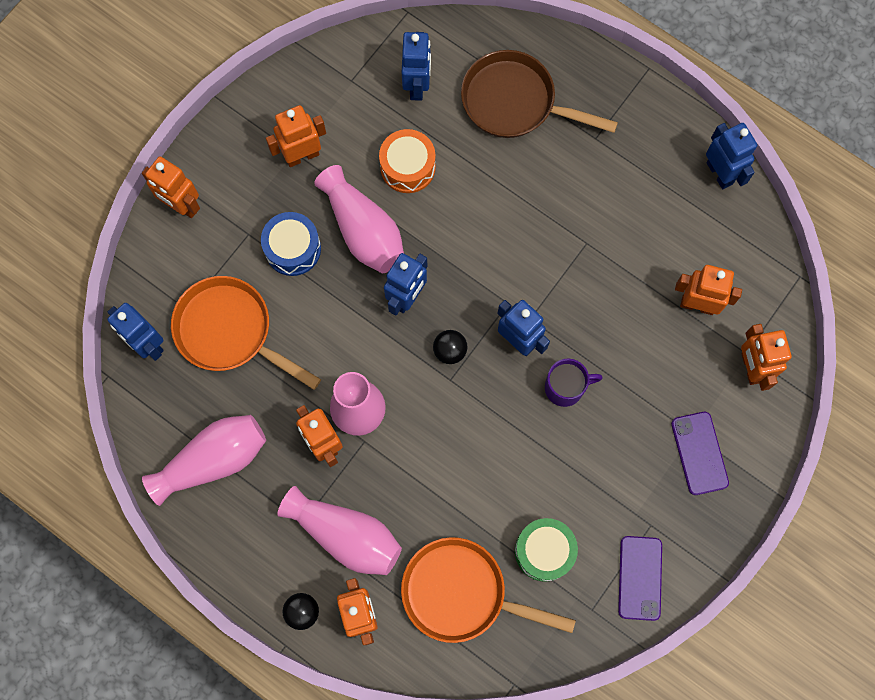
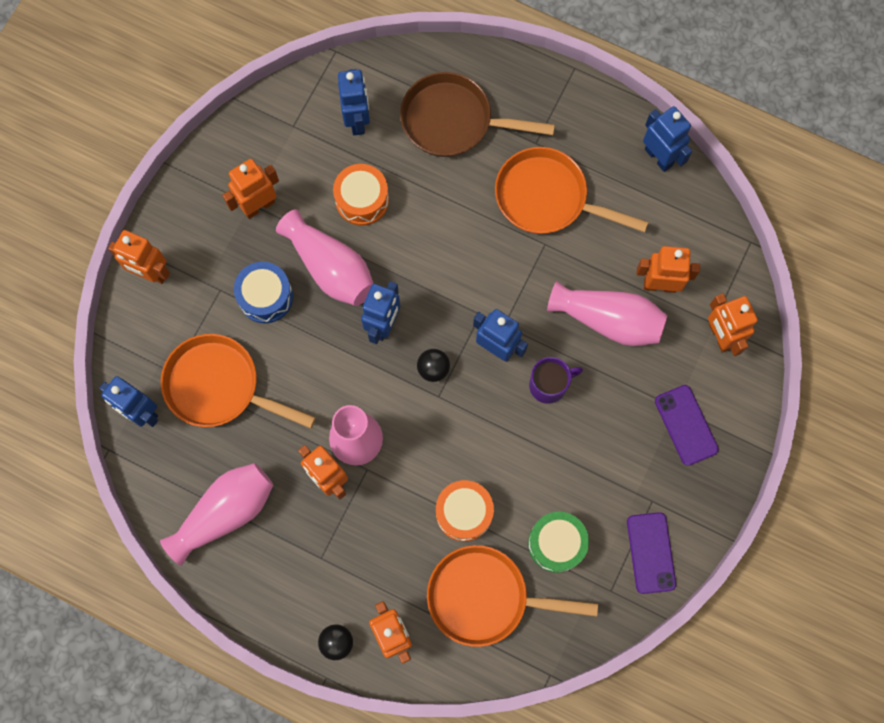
camera: 10 degrees left, 0 degrees up
(346, 535) = (365, 562): pink vase -> pink vase (608, 320)
(455, 503) = (464, 512): none -> orange drum
(597, 196) = (547, 198): none -> orange pan

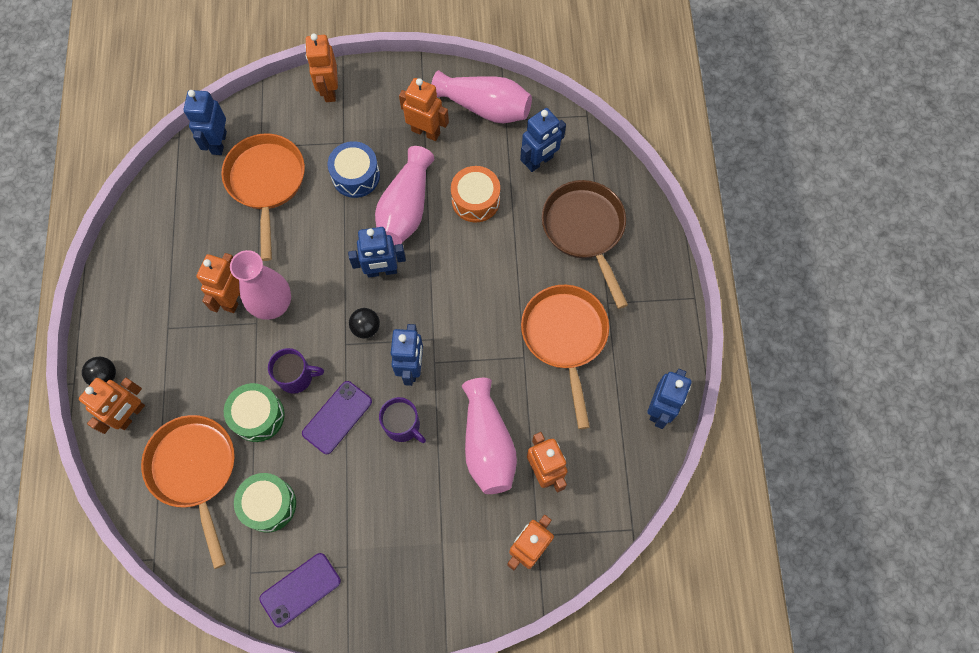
camera: 60 degrees right, 5 degrees down
(225, 513) = (170, 241): pink vase -> pink vase (485, 107)
(445, 458) = (296, 377): none -> purple mug
(464, 512) = (258, 416): orange drum -> green drum
(686, 425) = (430, 560): purple phone -> purple phone (337, 417)

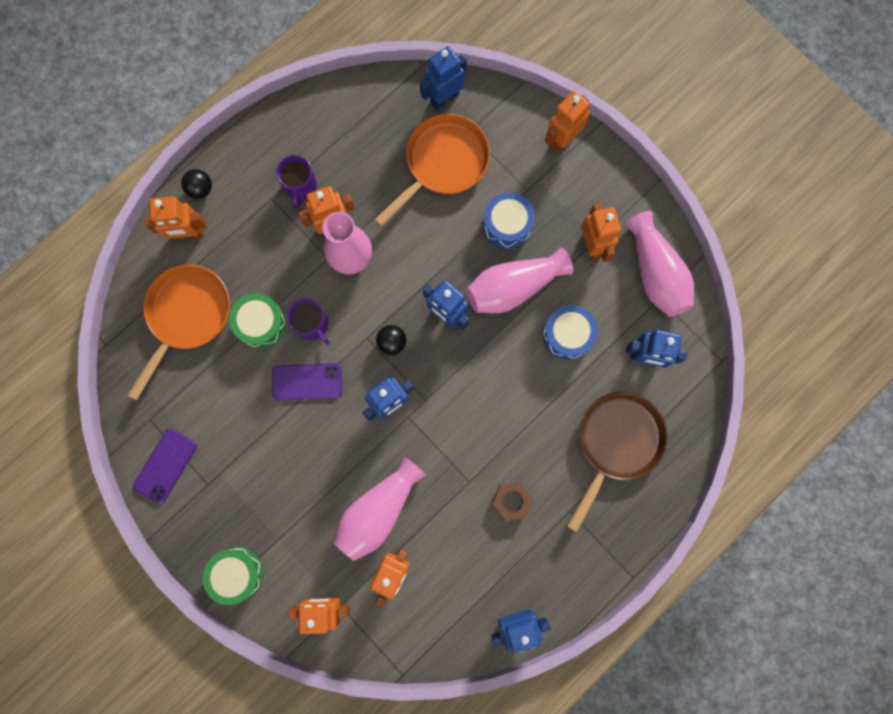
camera: 50 degrees right, 10 degrees up
(269, 504) = (205, 390): green drum -> green drum (237, 574)
(300, 590) = (165, 465): purple phone -> purple phone turned 75 degrees counterclockwise
(403, 425) = (340, 435): purple mug -> purple mug (300, 186)
(475, 200) = (567, 335): orange drum -> blue drum
(565, 337) = (512, 501): orange pan -> brown nut

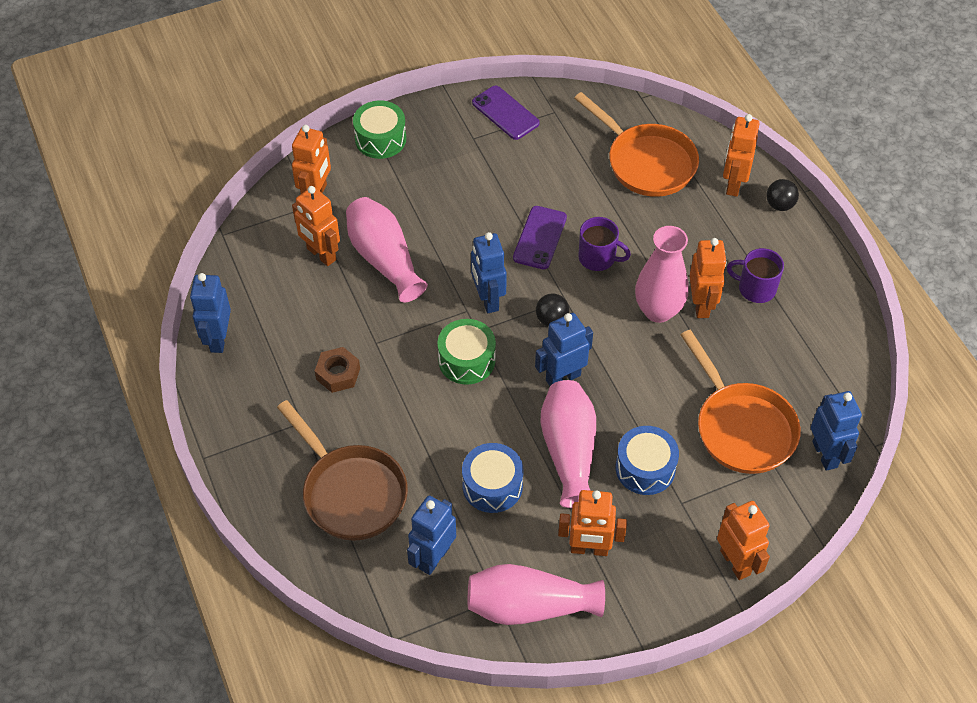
camera: 110 degrees right, 25 degrees down
(261, 323) = (615, 217): green drum -> green drum (466, 360)
(312, 324) = (598, 258): purple mug -> purple mug turned 135 degrees counterclockwise

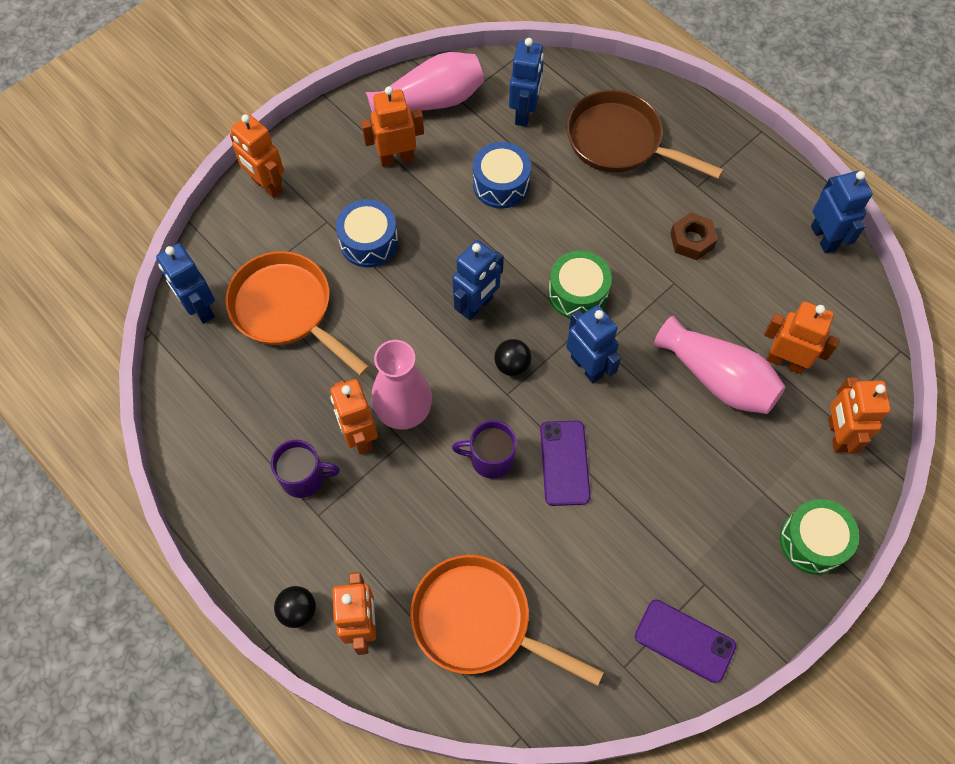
camera: 160 degrees right, 10 degrees up
(569, 451) = (444, 236): pink vase -> none

